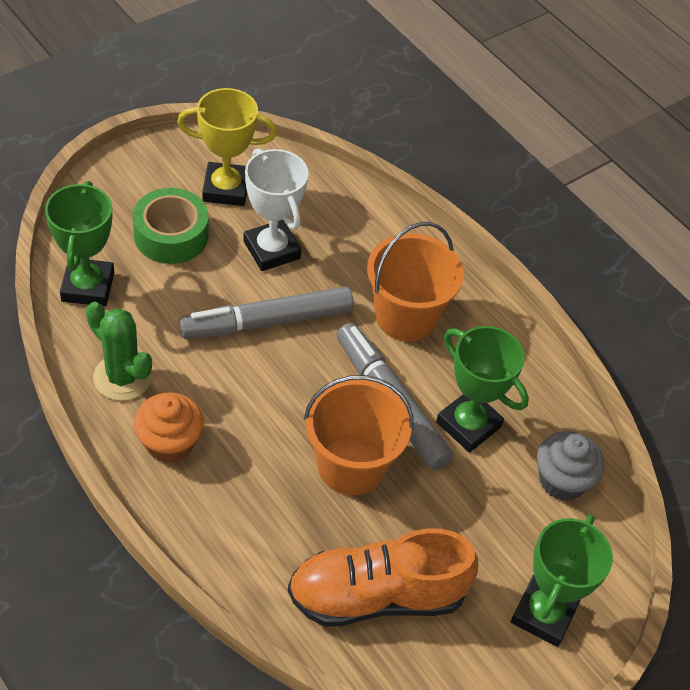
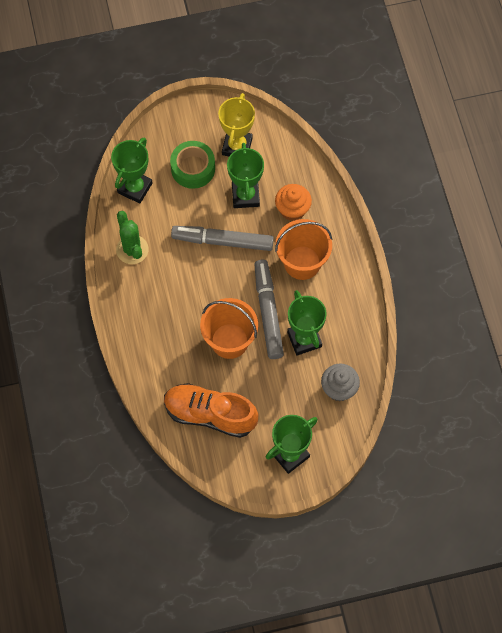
camera: 30 degrees right, 15 degrees up
(169, 442) = (141, 295): orange cupcake -> orange cupcake (292, 209)
(226, 189) = (237, 146): yellow trophy -> yellow trophy turned 75 degrees clockwise
(271, 250) = (245, 196): white trophy -> green trophy

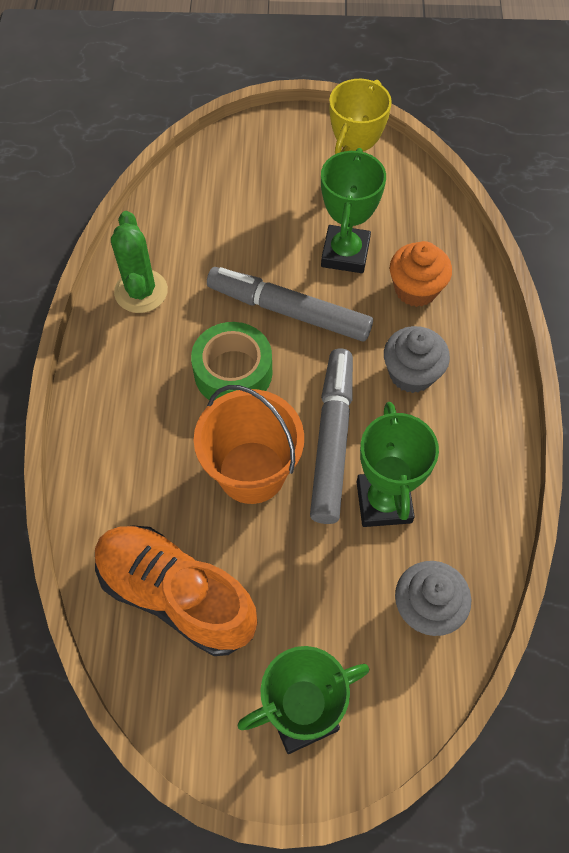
camera: 15 degrees right, 5 degrees down
(135, 188) = (177, 206): green trophy -> none
(193, 168) = (275, 199): green tape -> green tape (233, 372)
(302, 263) = (411, 373): orange bucket -> grey cupcake

